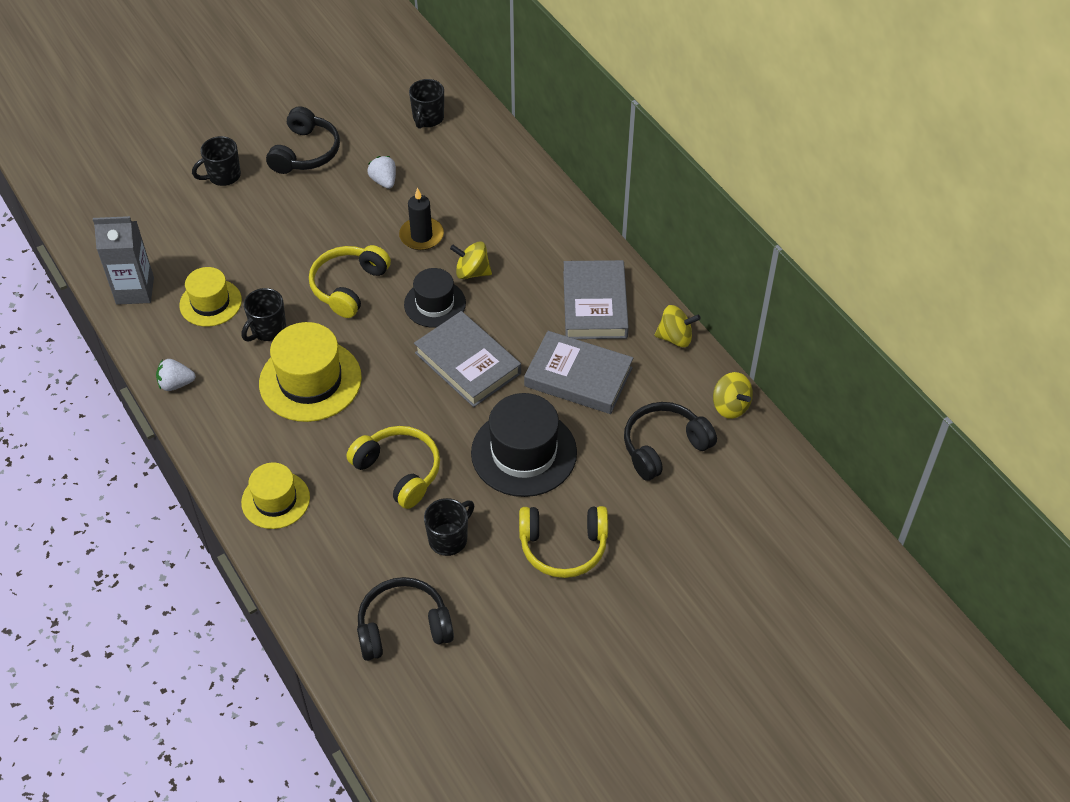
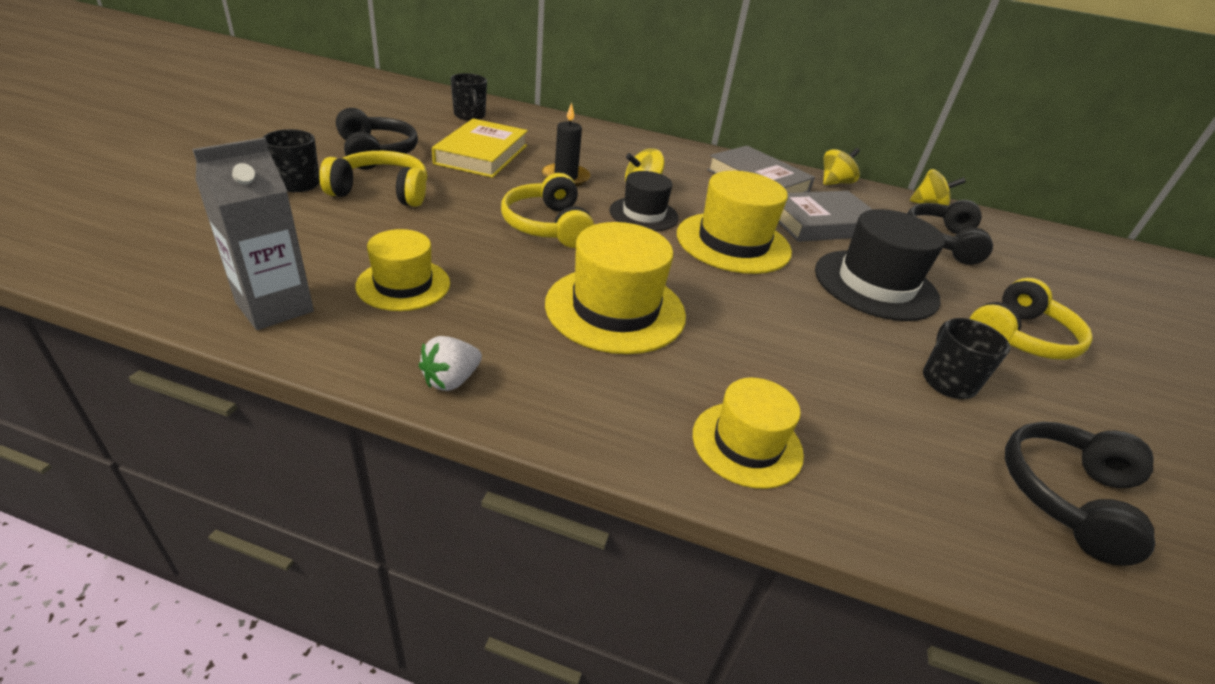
camera: 45 degrees left, 15 degrees down
(268, 330) = (507, 284): black mug -> none
(384, 181) = (482, 154): white strawberry -> yellow book
(399, 471) = (814, 346): yellow headphones -> yellow headphones (382, 191)
(468, 363) = (733, 243): grey book -> yellow hat

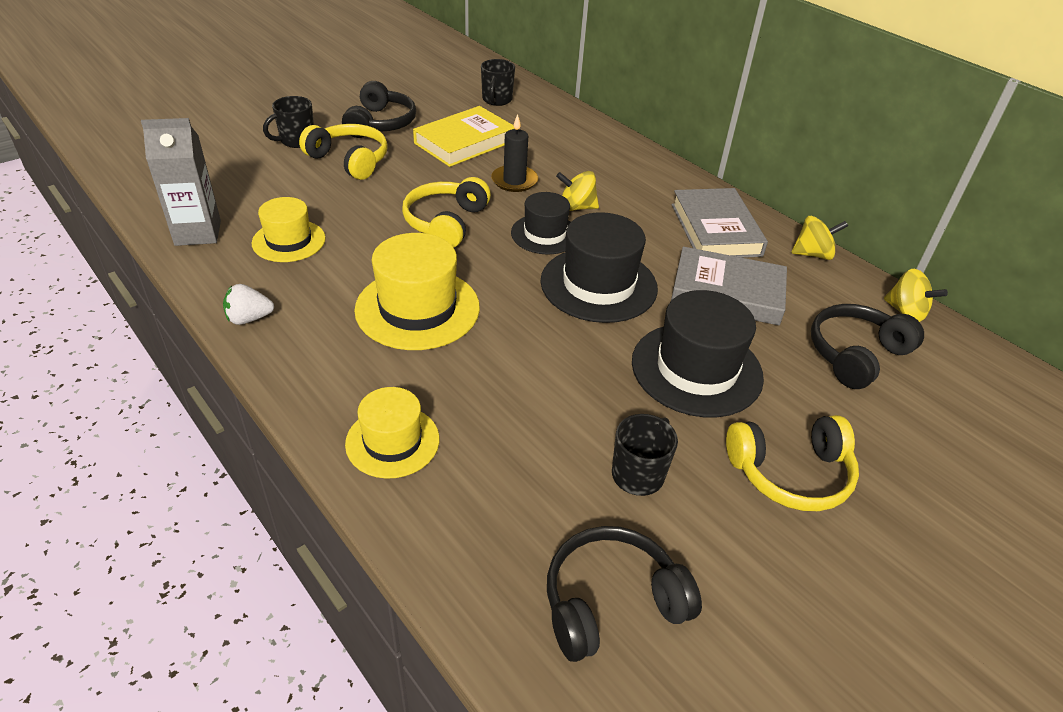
camera: 35 degrees right, 5 degrees up
(733, 243) = (598, 284): yellow hat -> black hat

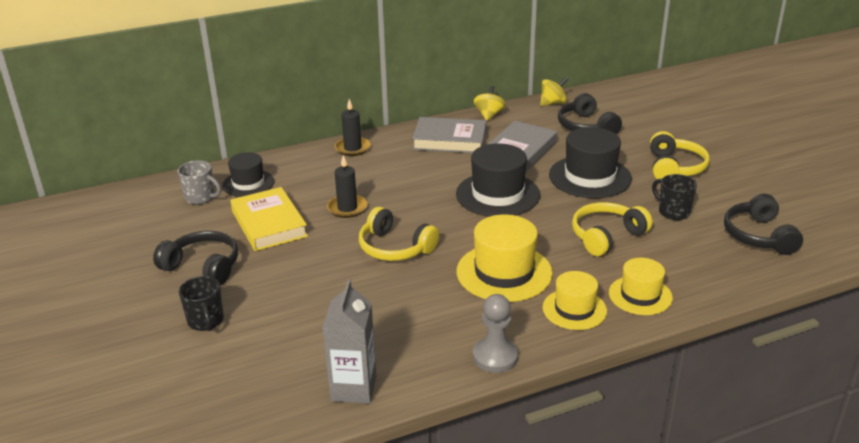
camera: 70 degrees left, 10 degrees down
(249, 319) = (495, 356): white strawberry -> grey pawn
(289, 241) = (389, 332): yellow hat -> yellow hat (574, 309)
(350, 160) = (265, 290): yellow headphones -> yellow headphones (606, 236)
(497, 100) = (201, 198): black mug -> grey mug
(545, 234) = (429, 206): black hat -> black hat (248, 183)
(576, 207) = (399, 187): yellow spinning top -> none
(646, 164) = (352, 148): none -> black candle

